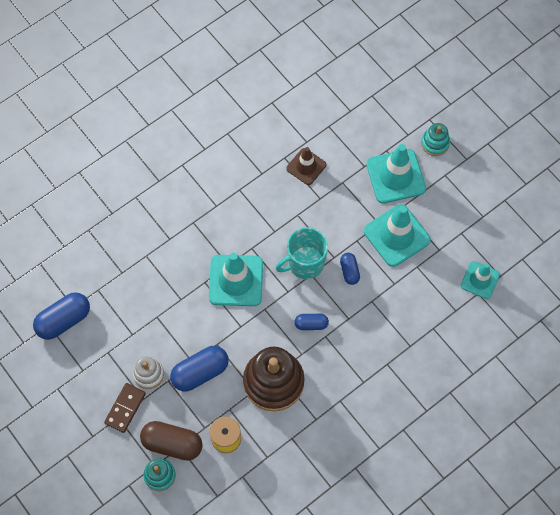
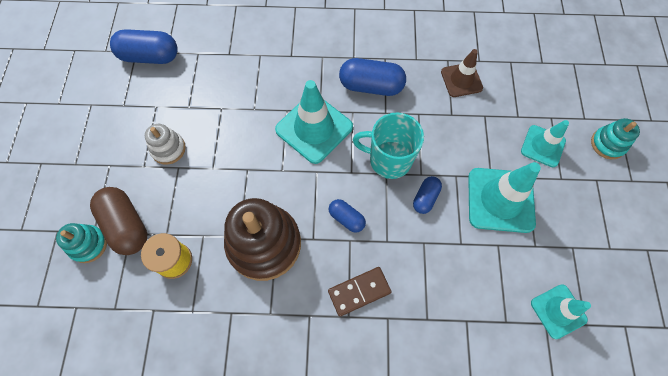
camera: 40 degrees right, 0 degrees up
(125, 408) = (122, 162): brown domino -> brown domino (359, 291)
(200, 372) = (210, 182): blue capsule -> blue capsule (371, 86)
(395, 176) = (543, 146): turquoise traffic cone -> turquoise traffic cone, size x0.61

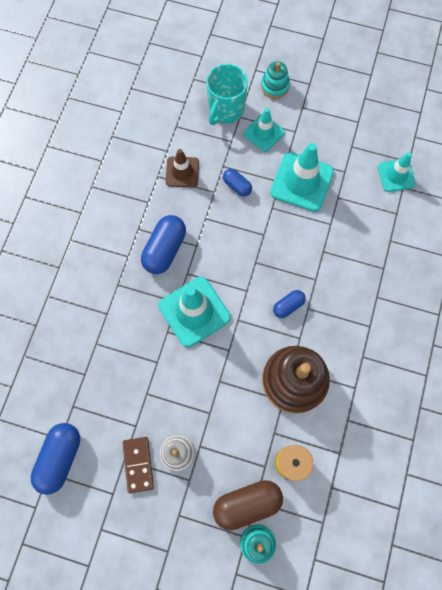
camera: 75 degrees left, 5 degrees up
(359, 291) = (352, 312): brown domino -> brown domino (138, 464)
(389, 160) = (243, 256): turquoise mug -> turquoise mug (226, 110)
(425, 198) = (286, 238): blue capsule -> blue capsule (237, 186)

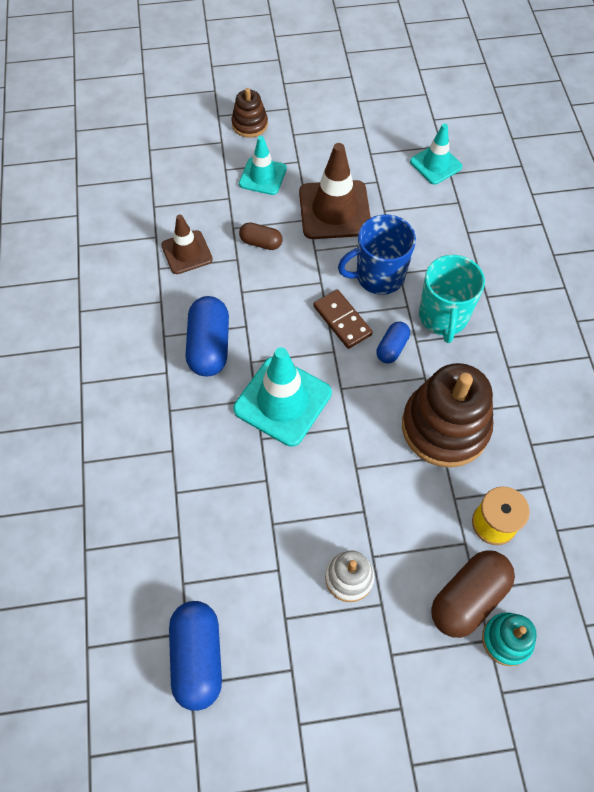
camera: 25 degrees left, 10 degrees down
(138, 464) = (306, 616): brown domino -> brown domino (342, 320)
(226, 110) = (205, 168): turquoise mug -> turquoise mug (443, 317)
(237, 186) = (261, 242): blue capsule -> brown capsule
(275, 86) = (250, 124): turquoise stacking toy -> brown stacking toy
(302, 182) = (334, 210): turquoise traffic cone -> brown traffic cone
(307, 247) = (378, 276): none -> blue mug

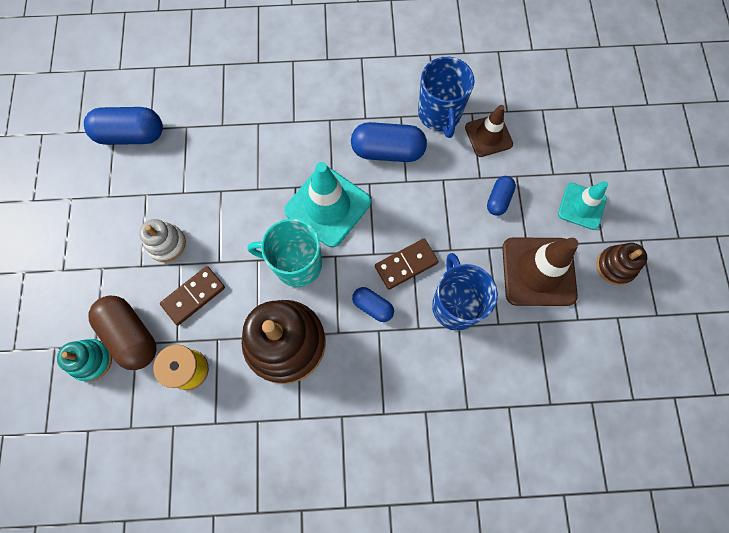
camera: 95 degrees right, 10 degrees up
(161, 298) = (439, 114): none -> blue mug
(250, 124) = (652, 198): brown stacking toy -> brown stacking toy (615, 266)
(261, 242) = (498, 199): brown capsule -> blue capsule
(409, 533) = (194, 296): none -> brown domino
(435, 164) = (604, 388): turquoise traffic cone -> none
(443, 317) = (404, 361): turquoise mug -> turquoise mug (296, 264)

